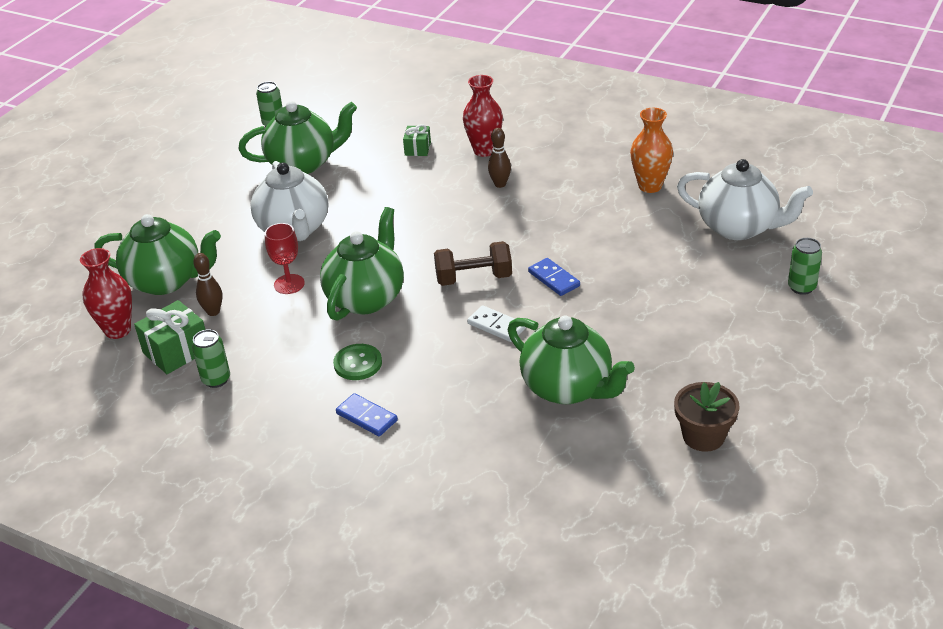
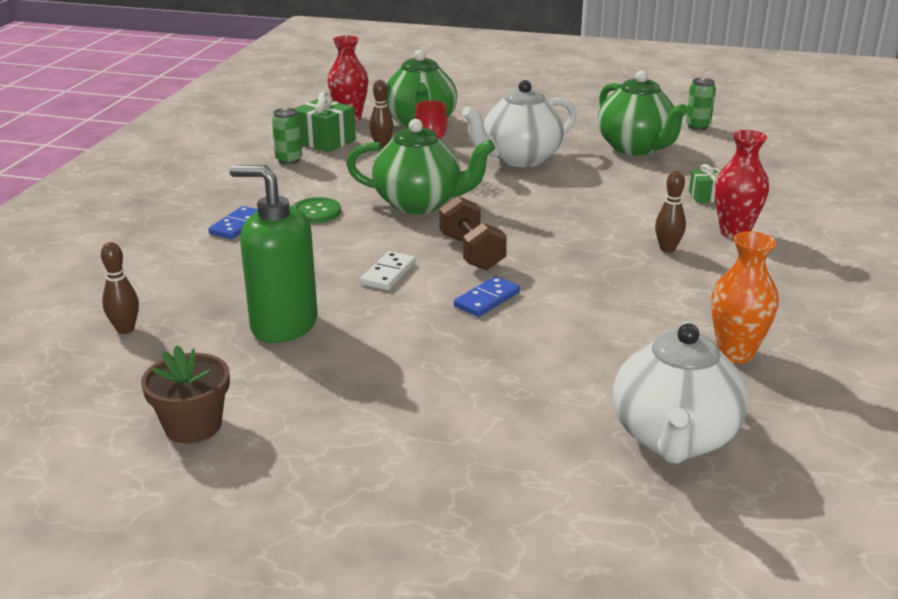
camera: 75 degrees right, 10 degrees down
(553, 484) = (125, 329): none -> brown bowling pin
(568, 388) = (283, 325): green teapot -> green soap dispenser
(801, 287) = (539, 508): green can -> none

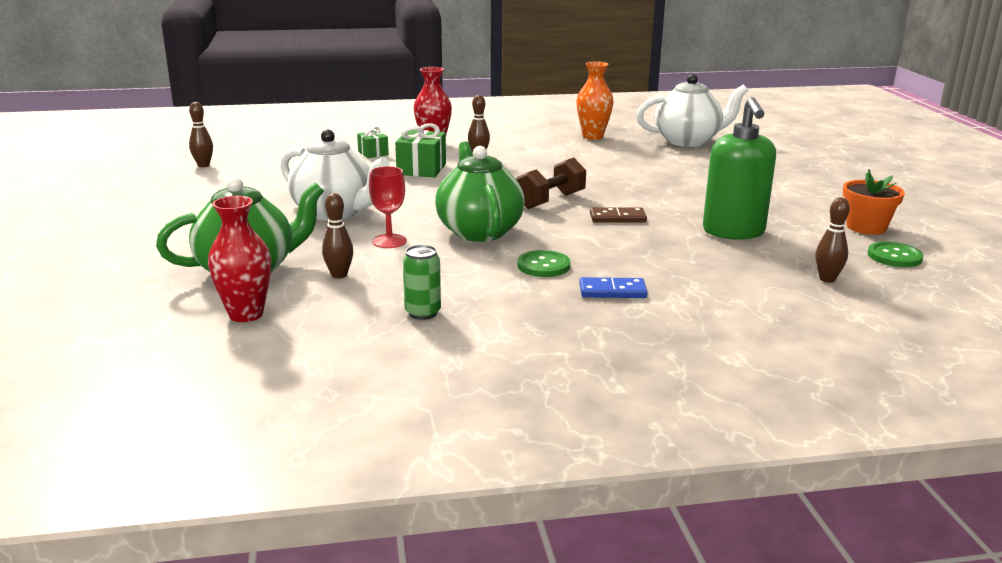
camera: 115 degrees left, 5 degrees down
(108, 399) = (894, 256): none -> green button
(193, 426) = (866, 227): brown flower pot -> orange flower pot
(325, 141) = (344, 308): green gift -> green gift (421, 169)
(388, 273) = (617, 218): white domino -> brown domino
(487, 299) = (613, 187): blue domino -> none
(636, 148) = (276, 179): green teapot -> none
(697, 126) = (203, 165): green can -> brown bowling pin

